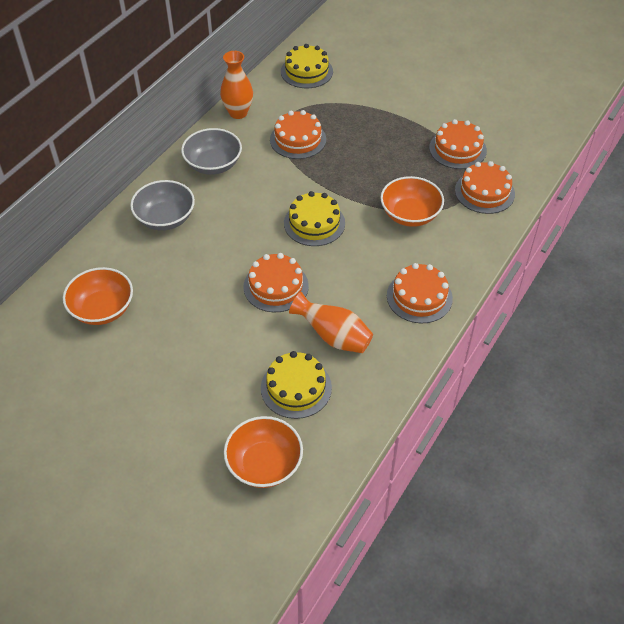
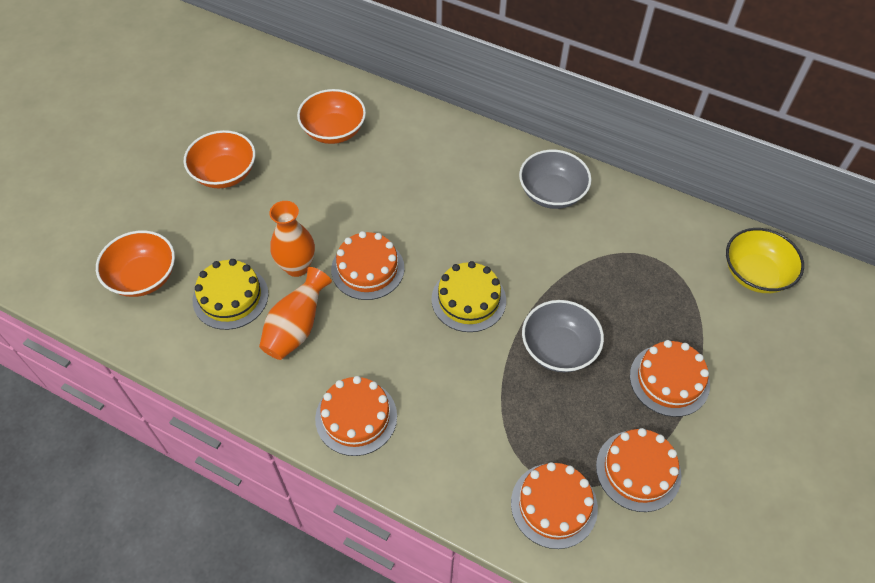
camera: 85 degrees right, 5 degrees up
(165, 218) = (460, 161): grey bowl -> grey bowl (558, 348)
(238, 113) = (649, 207): orange vase -> orange vase (297, 267)
(298, 139) = (614, 273): orange cake -> orange cake (669, 380)
(306, 71) = (755, 274): yellow cake -> yellow bowl
(410, 214) = (496, 406): orange bowl -> orange bowl (225, 173)

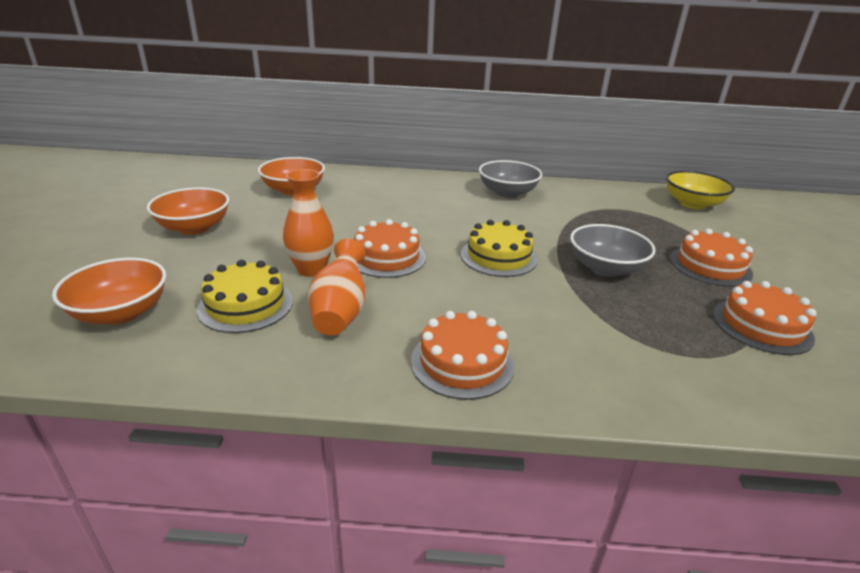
camera: 25 degrees left, 25 degrees down
(554, 505) = (727, 373): orange cake -> none

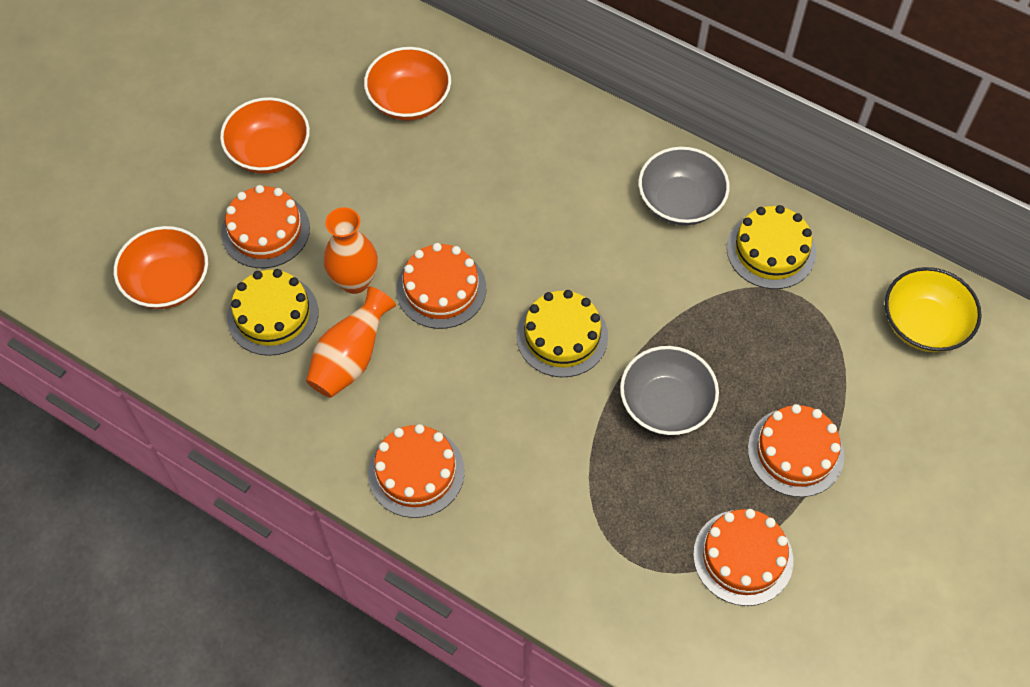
camera: 30 degrees right, 30 degrees up
(211, 263) = (265, 230): none -> orange cake
(579, 198) = (771, 250): none -> yellow cake

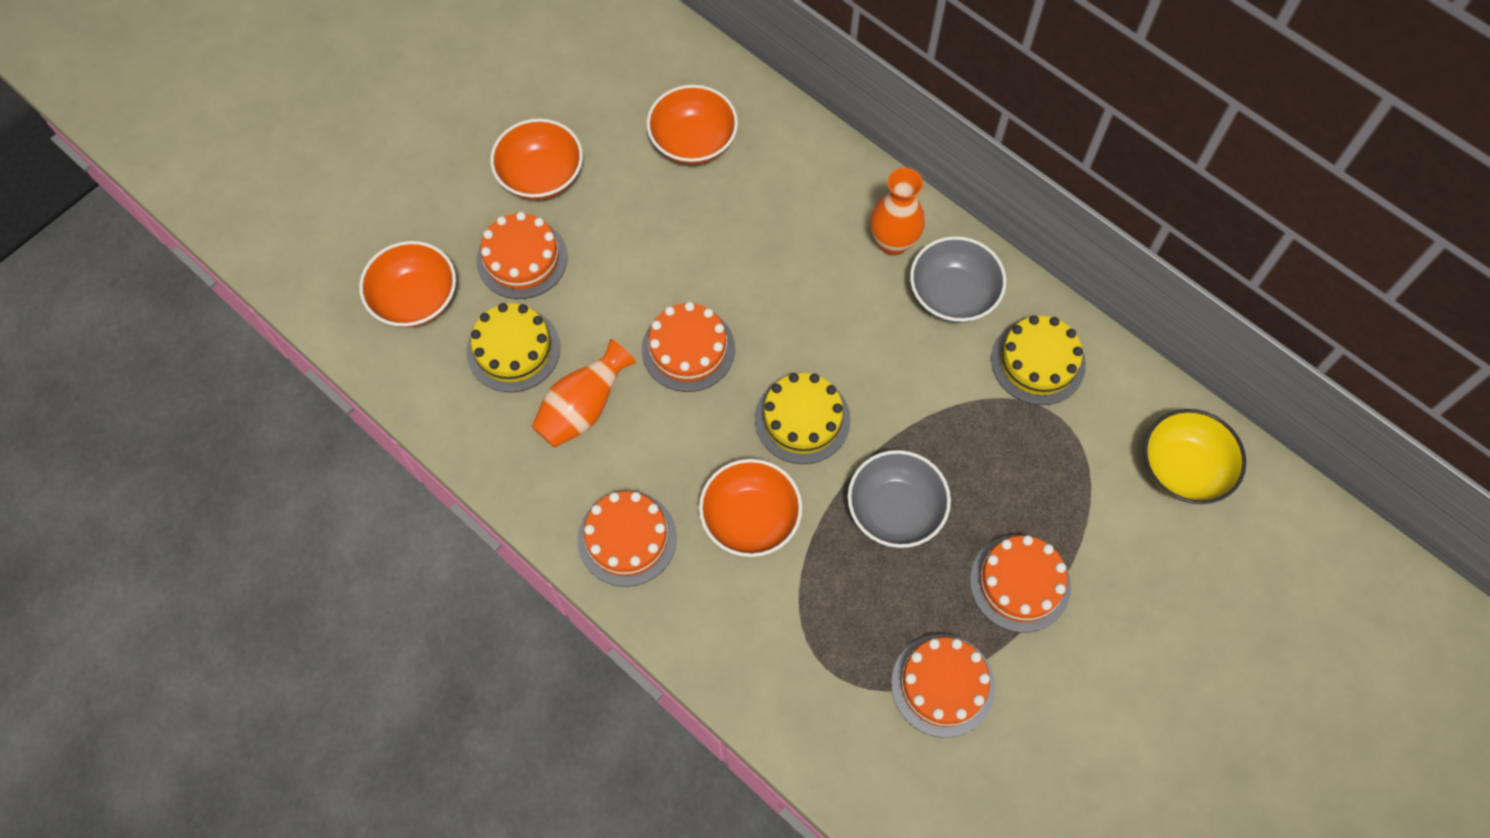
camera: 10 degrees right, 5 degrees up
(355, 281) = (602, 327): orange vase -> orange vase (893, 242)
(530, 434) = (750, 518): none -> orange bowl

